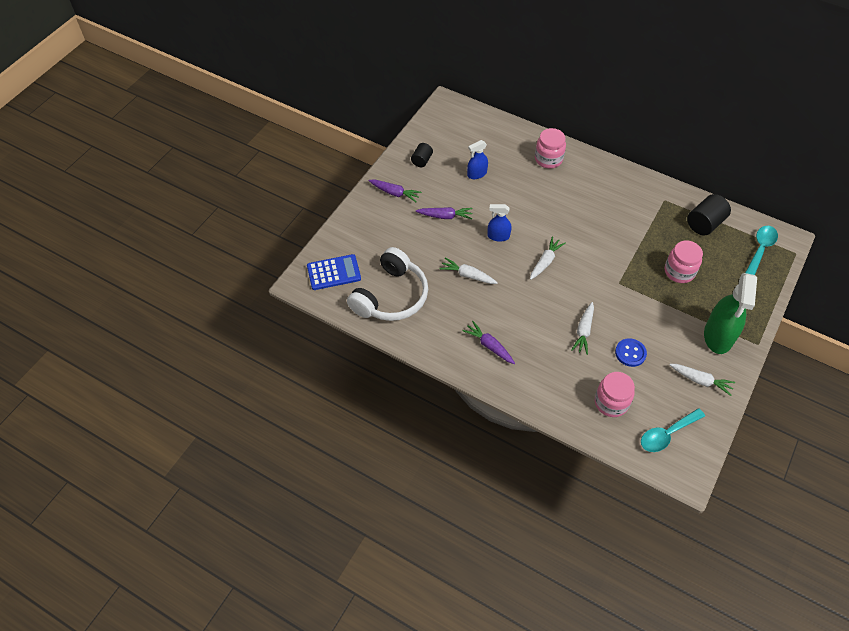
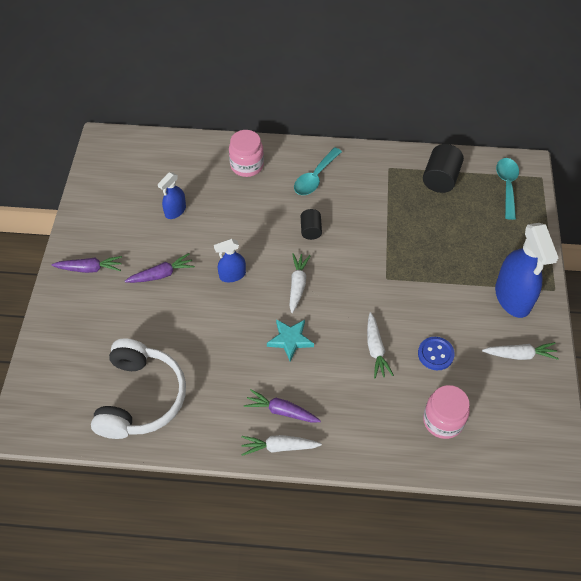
camera: 25 degrees left, 0 degrees up
(334, 272) = (57, 396): blue calculator -> none
(421, 160) = (104, 218): black cylinder -> black cylinder (310, 230)
(467, 275) = (219, 335): white carrot -> white carrot (279, 447)
(520, 299) = (290, 340): none -> turquoise star
(667, 434) = (516, 431): turquoise spoon -> turquoise spoon (315, 177)
(679, 272) = (441, 241): pink jar -> none
(718, 336) = (512, 297): green spray bottle -> blue spray bottle

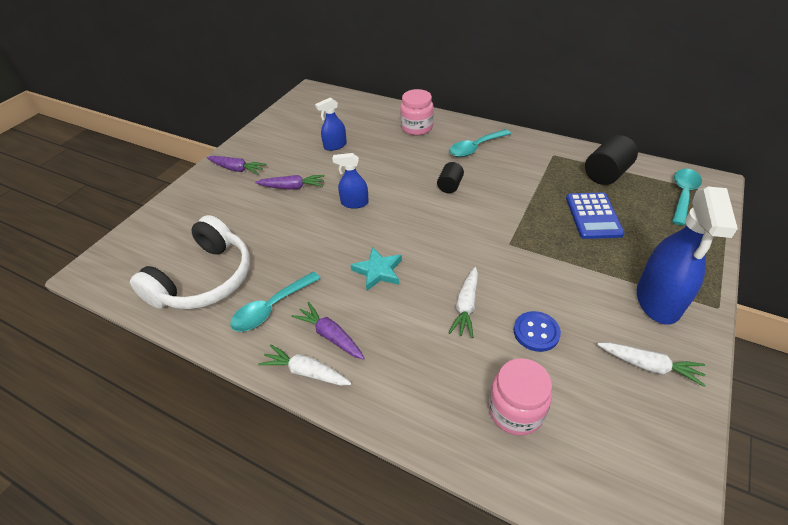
camera: 25 degrees right, 10 degrees down
(218, 404) = (271, 308): none -> turquoise spoon
(297, 285) = (412, 226): white carrot -> none
(443, 229) = (593, 216): none -> blue calculator

